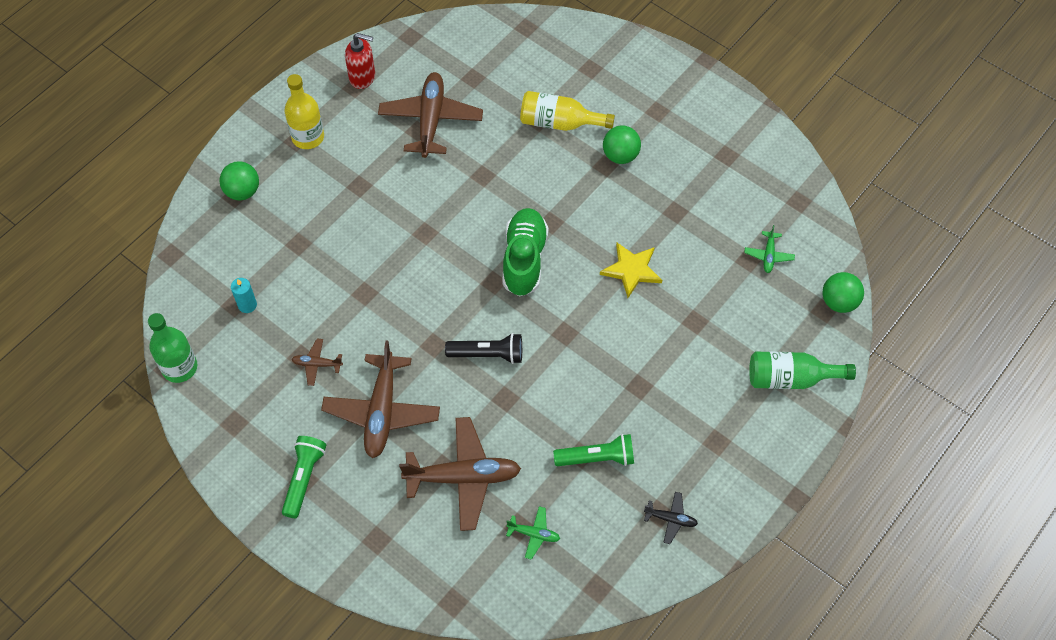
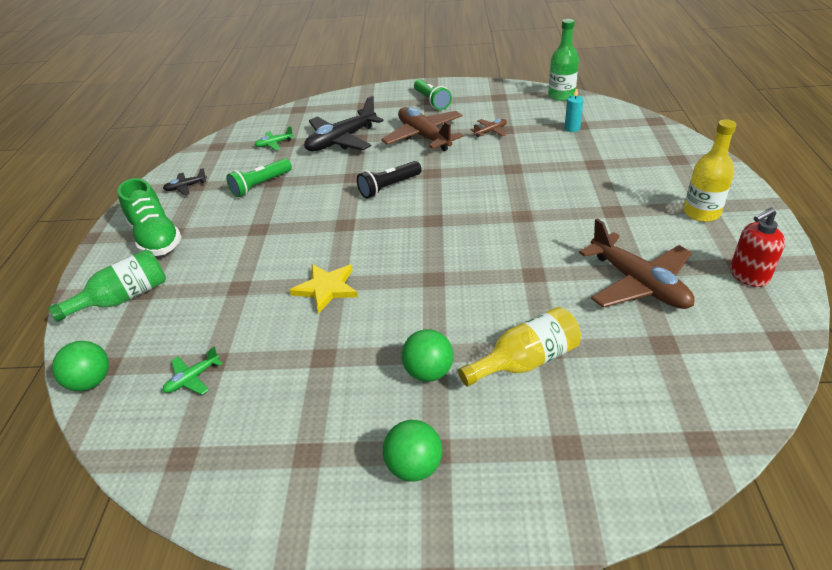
camera: 145 degrees right, 20 degrees down
(242, 191) = (678, 163): green ball -> green ball (414, 466)
(463, 477) = (341, 140): brown plane -> black plane
(524, 259) = (425, 244): green shoe -> green shoe (156, 238)
(768, 255) = (193, 378): green plane -> green plane turned 105 degrees counterclockwise

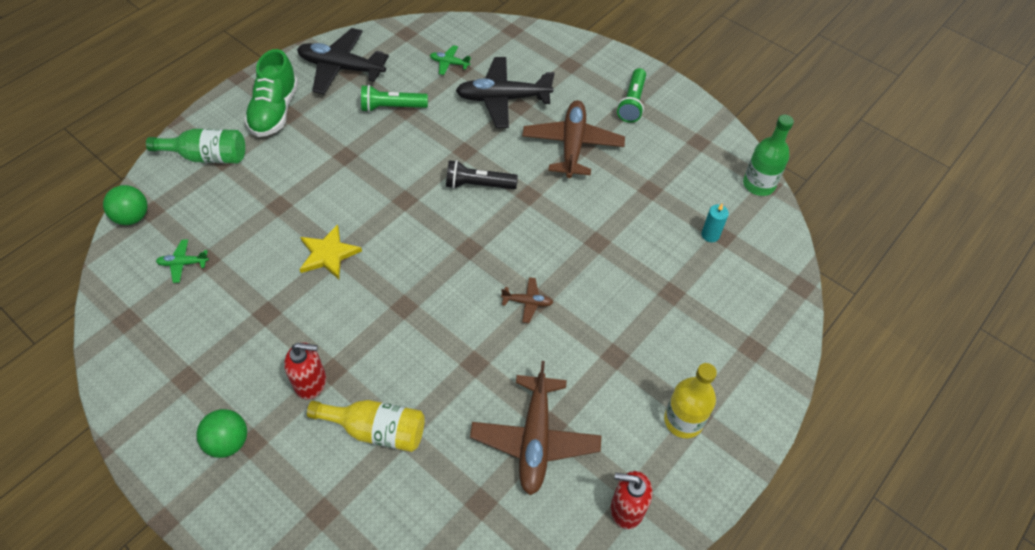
camera: 35 degrees right, 15 degrees up
(186, 187) = (341, 68): black plane -> black plane, size x2.20
(428, 372) = (311, 382): green ball -> red soap dispenser
(490, 131) = (634, 182): brown plane -> brown plane (527, 302)

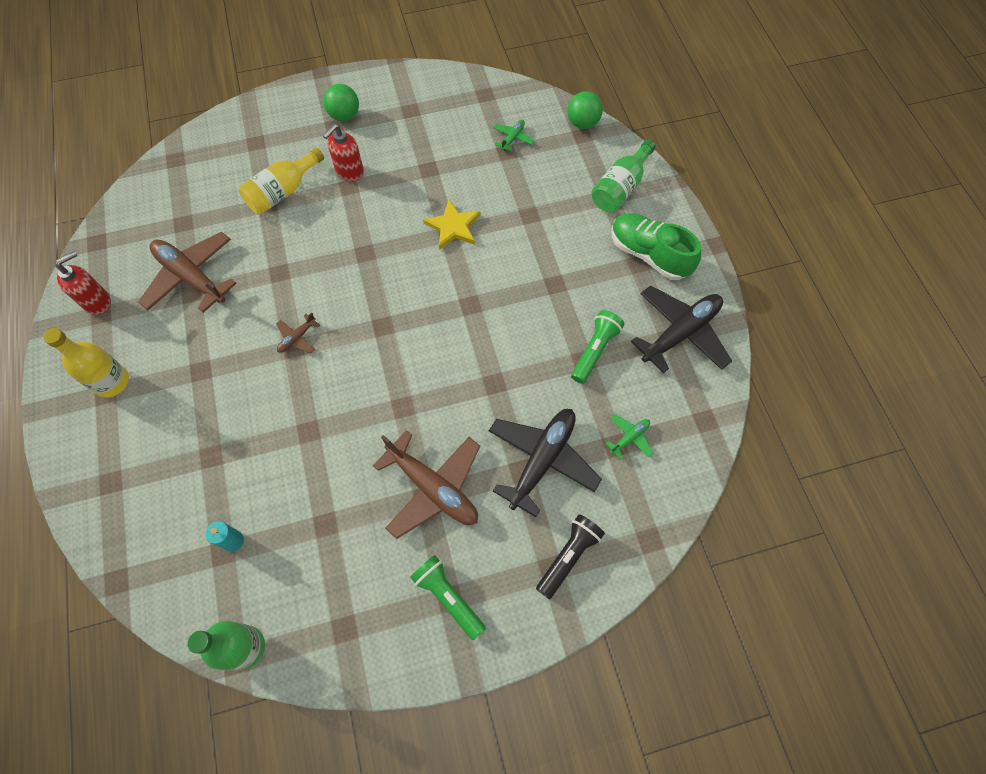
camera: 125 degrees right, 10 degrees up
(478, 185) = (445, 371): black flashlight -> black flashlight (568, 556)

